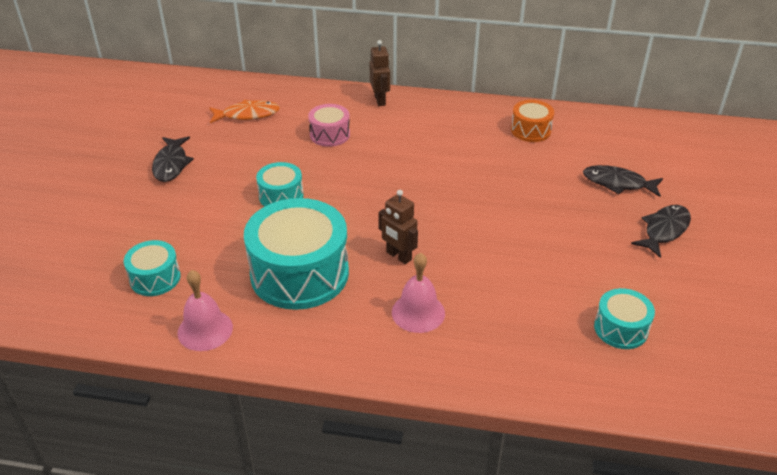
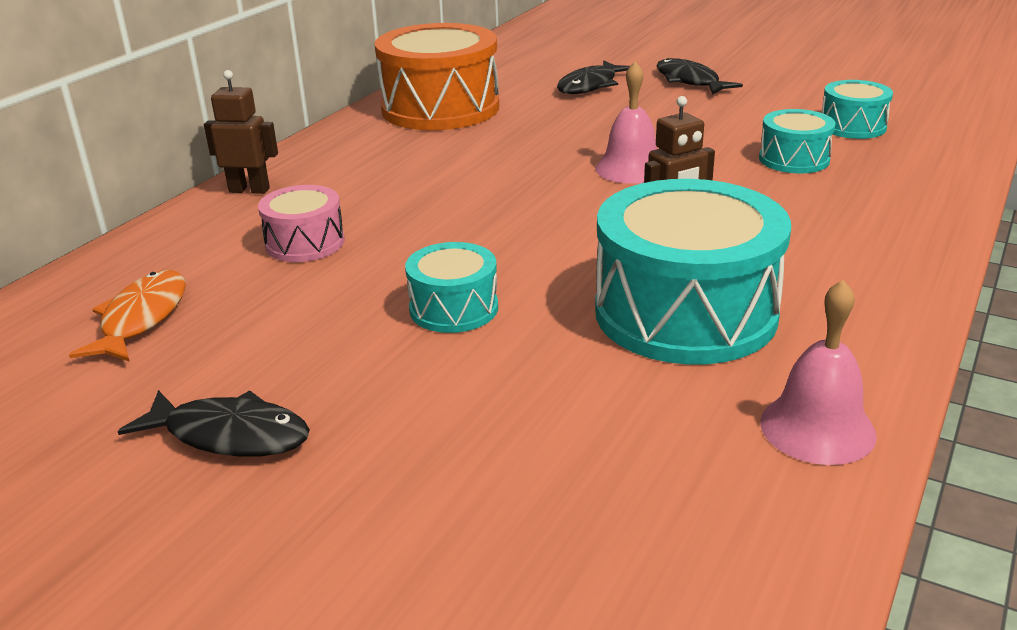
camera: 70 degrees left, 10 degrees down
(155, 278) = (640, 485): turquoise drum -> turquoise drum (794, 159)
(418, 312) = (804, 230): pink bell -> pink bell (631, 168)
(530, 130) = (440, 108): orange drum -> orange drum, size x1.99

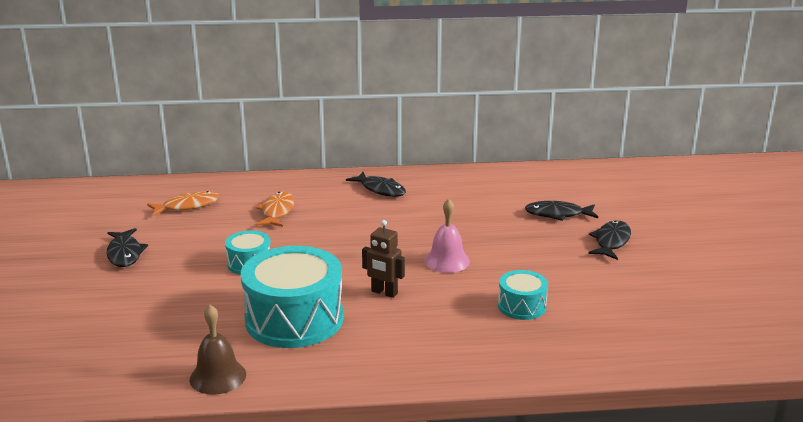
camera: 55 degrees right, 5 degrees down
(249, 190) = (315, 180): brown robot -> none
(305, 243) = (277, 211): pink drum -> orange fish
(362, 155) = (380, 189): none -> black fish
(440, 108) = (464, 186): orange drum -> none
(817, 428) = (218, 376): pink bell -> brown bell
(852, 126) = (606, 315): turquoise drum -> none

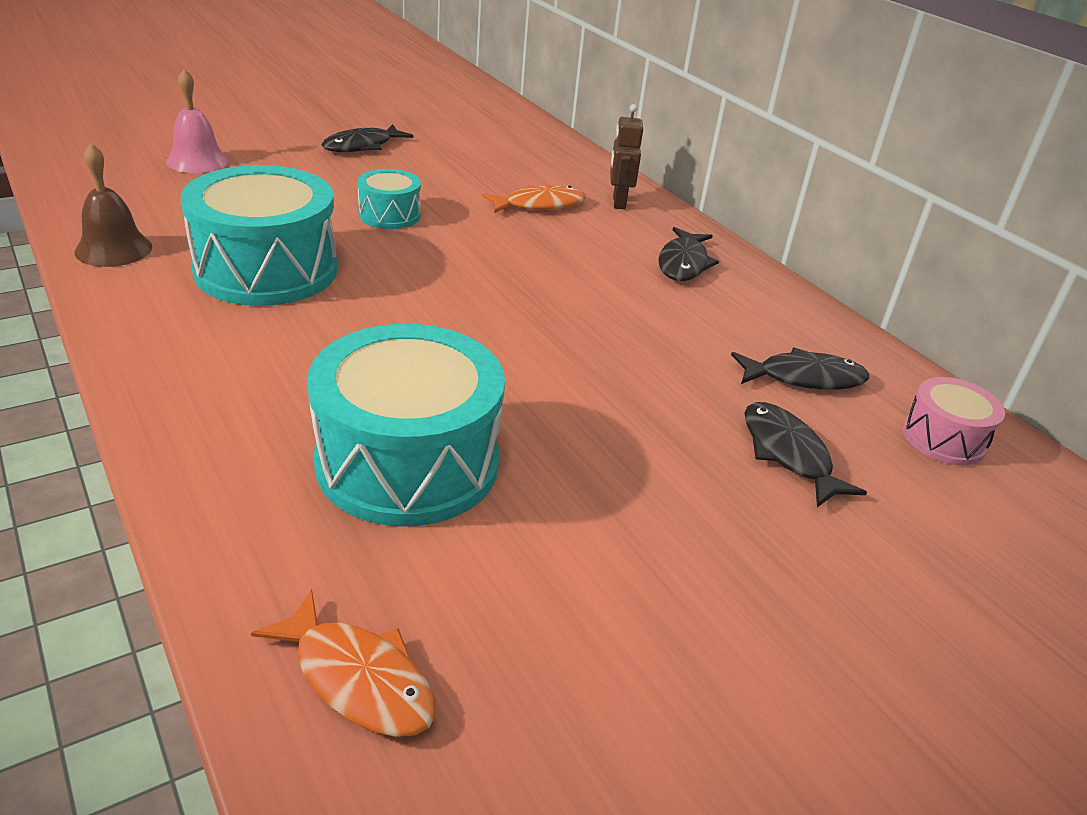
camera: 60 degrees right, 10 degrees up
(188, 206) = (501, 153): orange fish -> orange fish (358, 679)
(384, 293) = (373, 322): brown robot -> brown robot (618, 202)
(447, 261) = (509, 359): pink bell -> pink bell (197, 161)
(522, 306) = (407, 462): turquoise drum -> turquoise drum, size x1.99
(562, 179) = (943, 438): none -> pink drum
(611, 241) = (744, 546): black fish -> black fish (804, 378)

